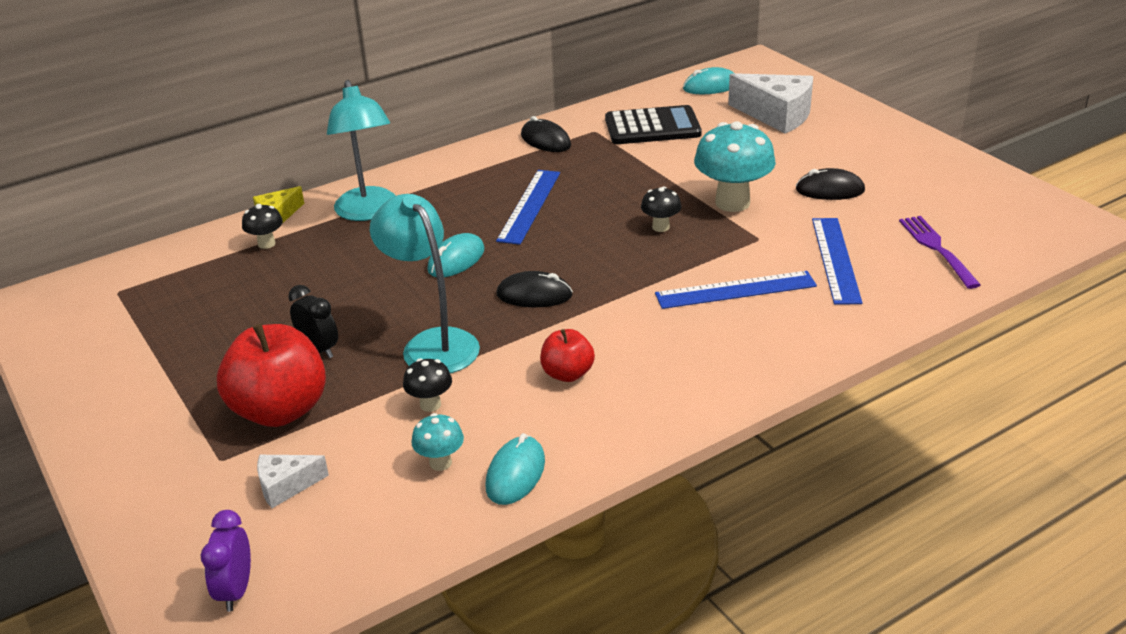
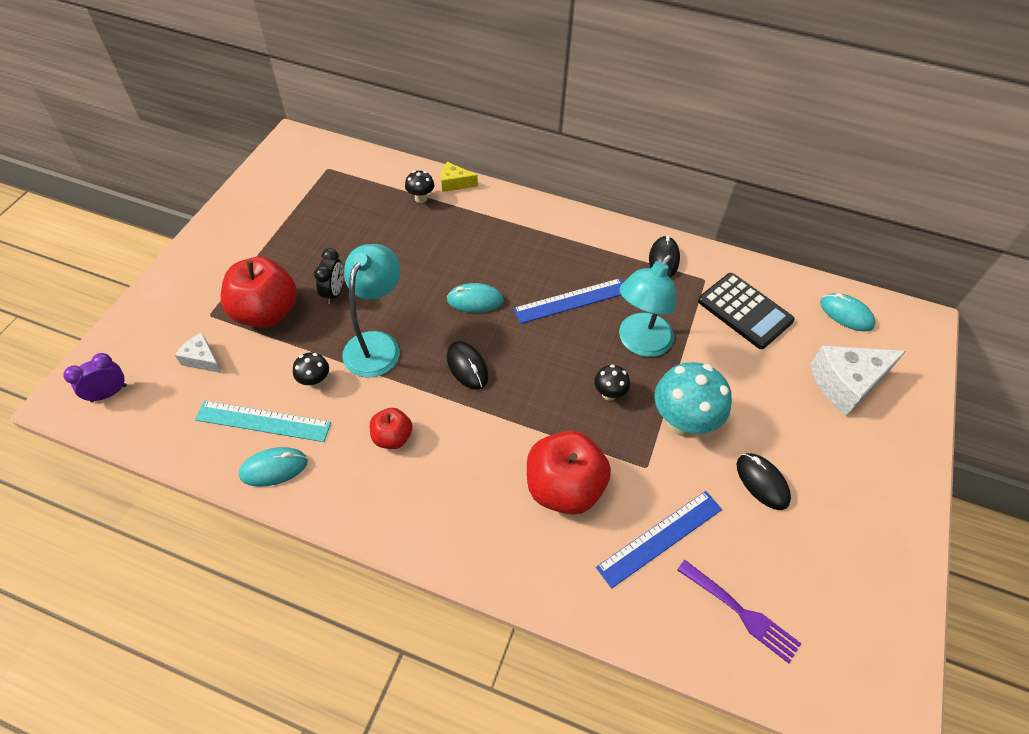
camera: 50 degrees right, 20 degrees up
(369, 212) = (493, 223): turquoise lamp -> turquoise lamp (639, 343)
(440, 463) = (263, 421): turquoise mushroom -> turquoise ruler
(735, 290) = (564, 487): blue ruler -> red apple
(777, 115) = (846, 383): white cheese -> white cheese turned 75 degrees clockwise
(937, 249) = (740, 612): purple fork -> purple fork turned 90 degrees clockwise

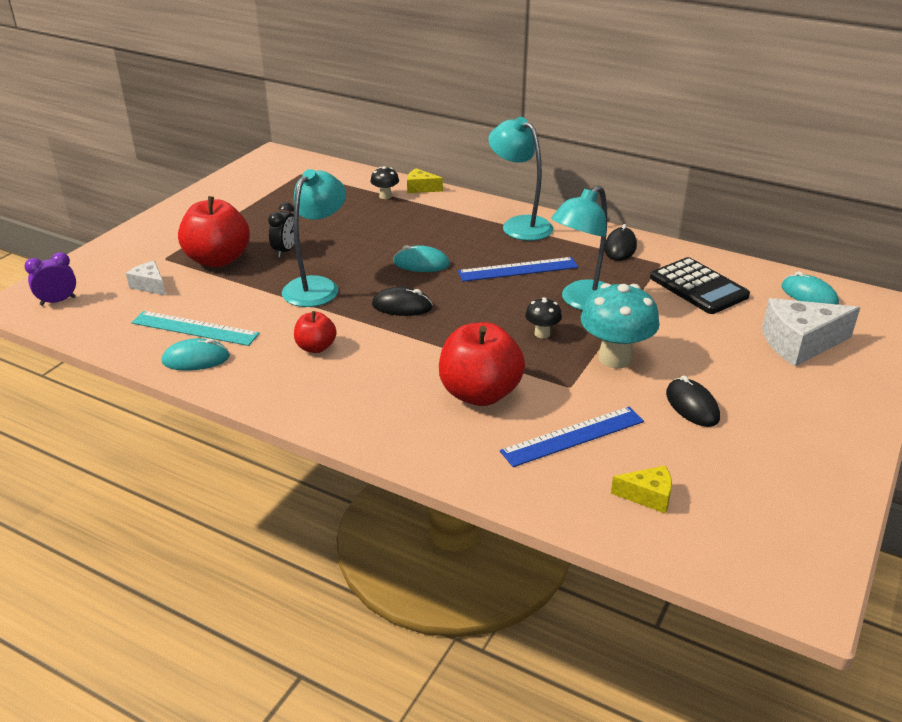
camera: 10 degrees right, 20 degrees down
(315, 381) = (251, 306): black mushroom -> none
(467, 367) = (402, 306): black mouse -> black mouse turned 60 degrees counterclockwise
(562, 232) = (519, 225): none -> turquoise lamp
(740, 612) = (648, 496): purple fork -> yellow cheese

